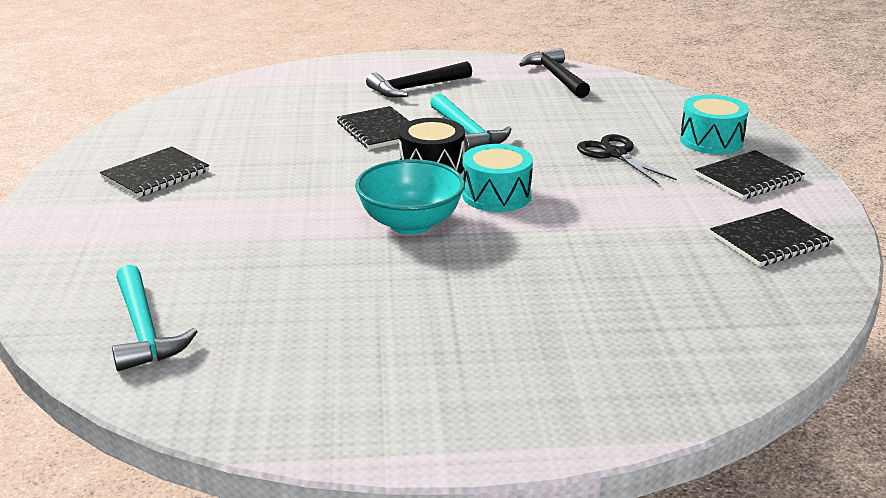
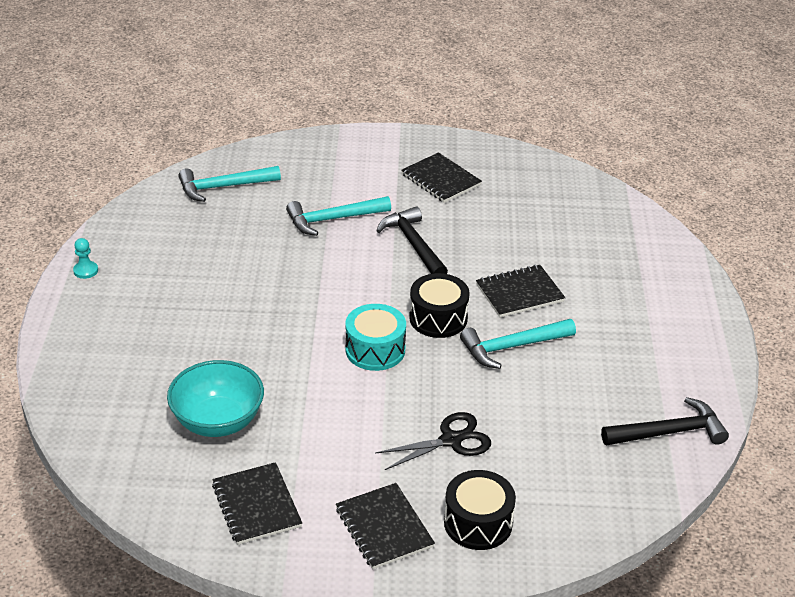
camera: 95 degrees right, 10 degrees up
(240, 237) = (333, 219): none -> turquoise hammer
(381, 435) = (86, 271): none -> turquoise pawn
(410, 224) = (335, 299): turquoise bowl -> turquoise bowl (218, 421)
(415, 88) = (629, 323): black hammer -> black hammer (413, 244)
(711, 141) = (478, 523): turquoise drum -> black drum

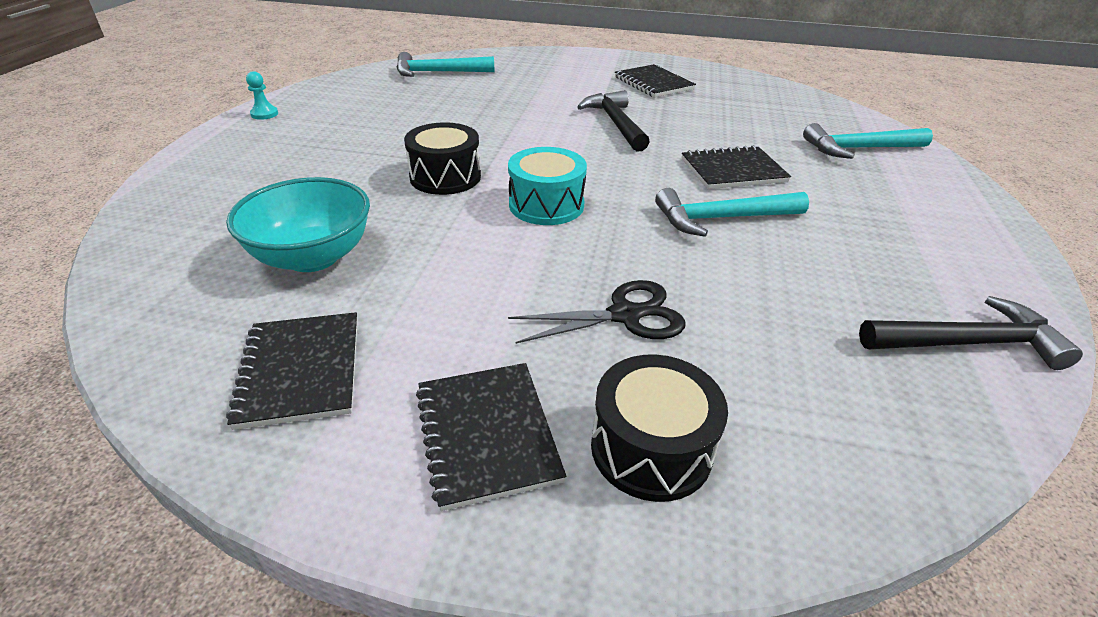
camera: 10 degrees right, 0 degrees up
(333, 219) = (535, 100): turquoise hammer -> turquoise hammer (859, 149)
(438, 318) = (631, 183): black drum -> black drum (445, 177)

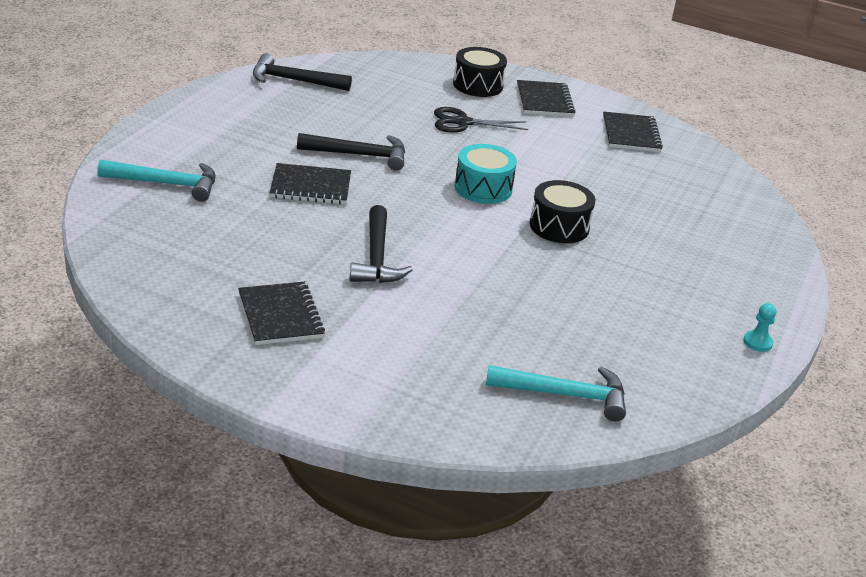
camera: 170 degrees left, 5 degrees down
(313, 257) = (645, 184): turquoise bowl -> none
(721, 218) = (359, 155): turquoise hammer -> black hammer

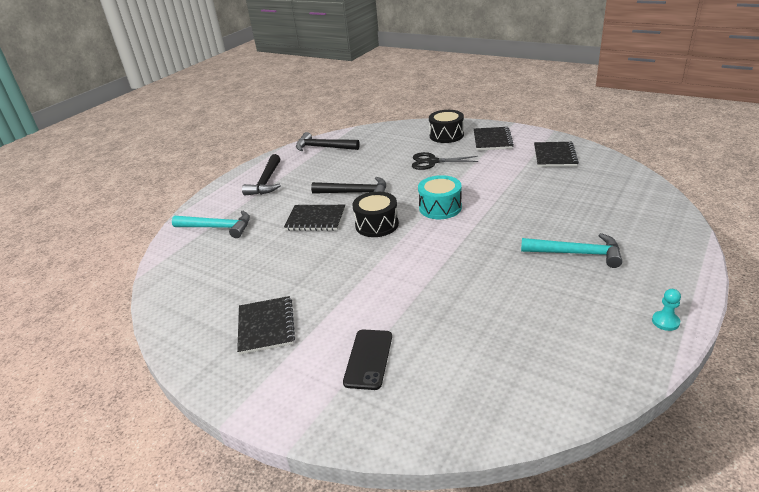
camera: 15 degrees right, 0 degrees up
(376, 257) = (351, 270): black hammer -> black hammer (266, 182)
(422, 359) = (368, 359): none -> black phone
(559, 226) = (495, 232): black drum -> black drum (377, 225)
(565, 395) = (488, 387): turquoise hammer -> turquoise hammer (577, 253)

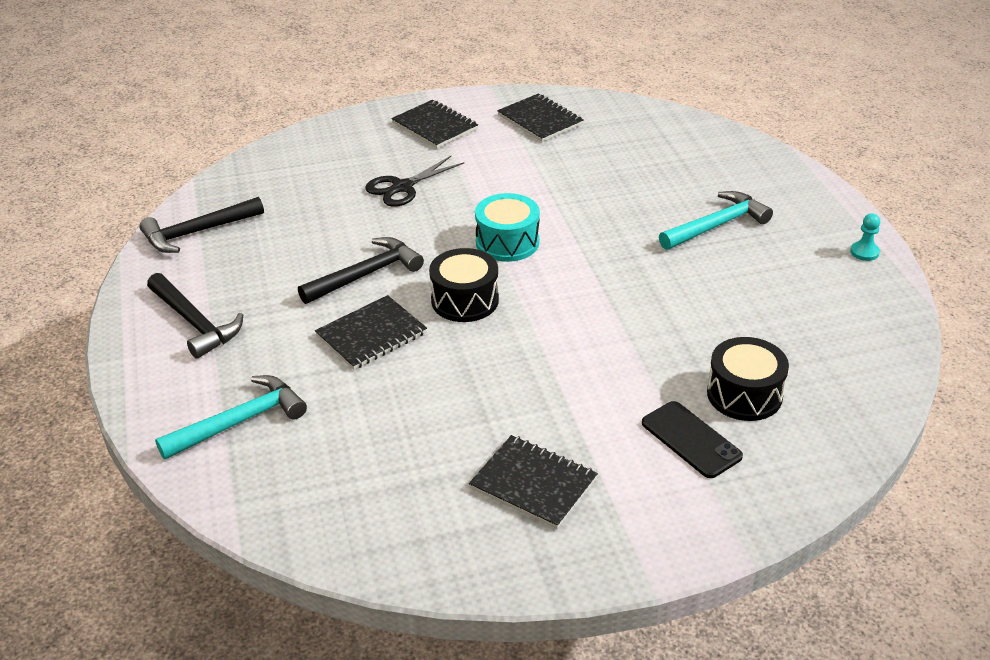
camera: 50 degrees left, 5 degrees up
(446, 135) = (362, 142): black drum -> black drum (744, 394)

